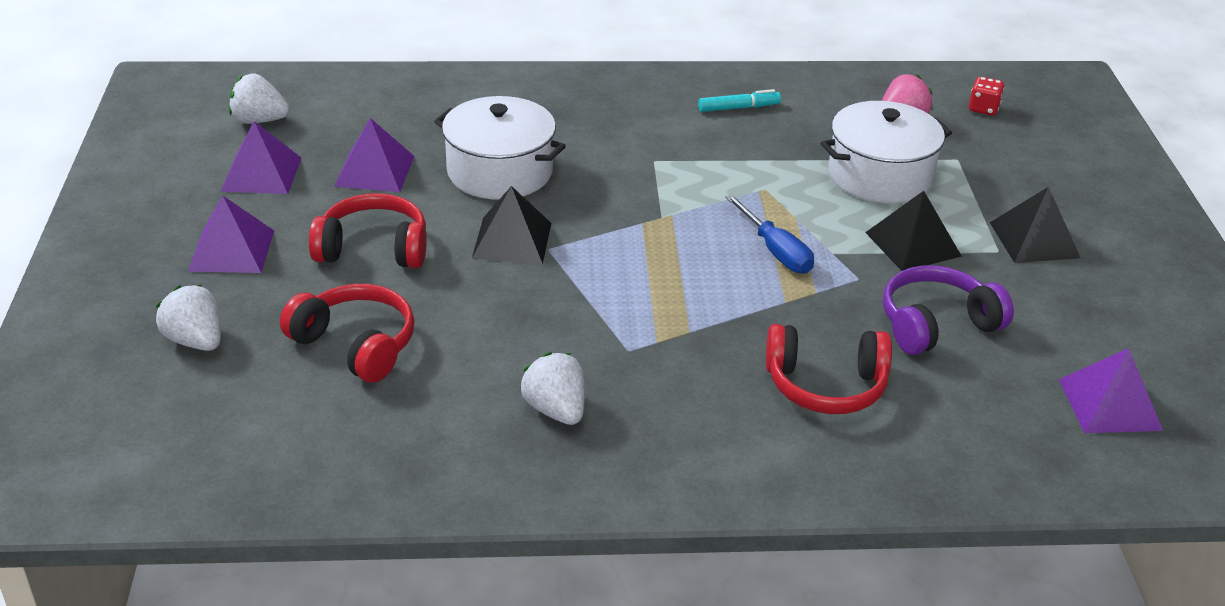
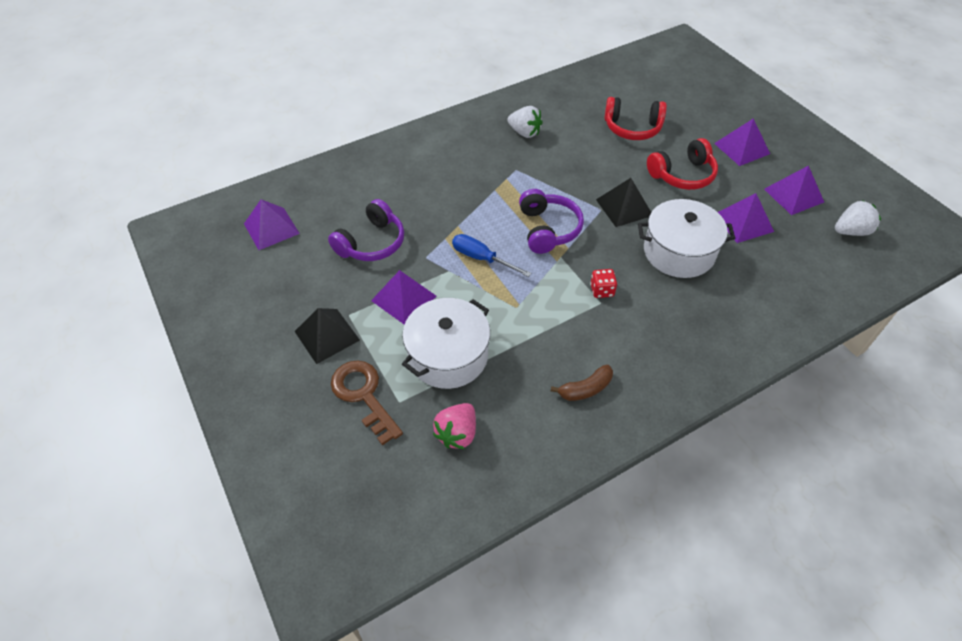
camera: 155 degrees right, 15 degrees up
(195, 341) = (695, 106): white strawberry -> none
(650, 252) = (548, 229): none -> purple headphones
(738, 108) = (585, 389): turquoise marker -> brown banana
(825, 385) = (415, 186): red headphones -> none
(912, 244) = (404, 298): black pyramid -> purple pyramid
(983, 108) = (395, 487): red dice -> red dice (602, 290)
(998, 175) = (364, 395): none -> brown key

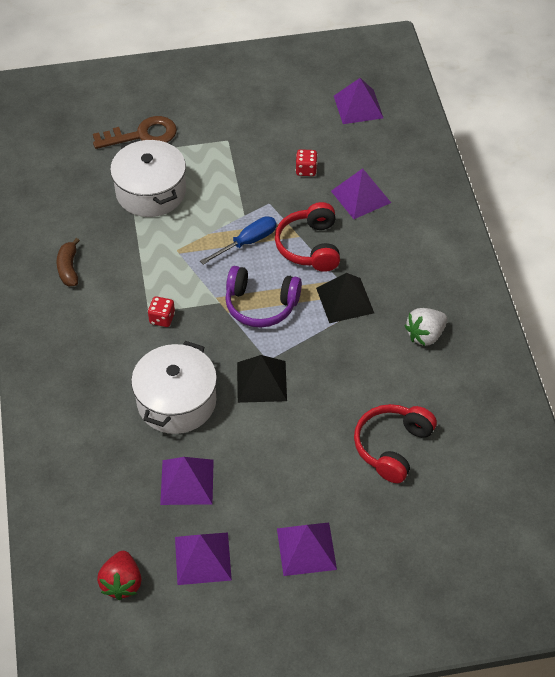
camera: 110 degrees right, 0 degrees up
(326, 335) = (213, 124): black pyramid -> black pyramid (345, 300)
(372, 243) = (306, 170): purple headphones -> red dice
(404, 298) = (227, 178): purple pyramid -> purple pyramid (360, 196)
(457, 433) = (77, 180): pink strawberry -> none
(682, 175) = (287, 460): red headphones -> red headphones (310, 246)
(851, 231) = (122, 583): white strawberry -> red strawberry

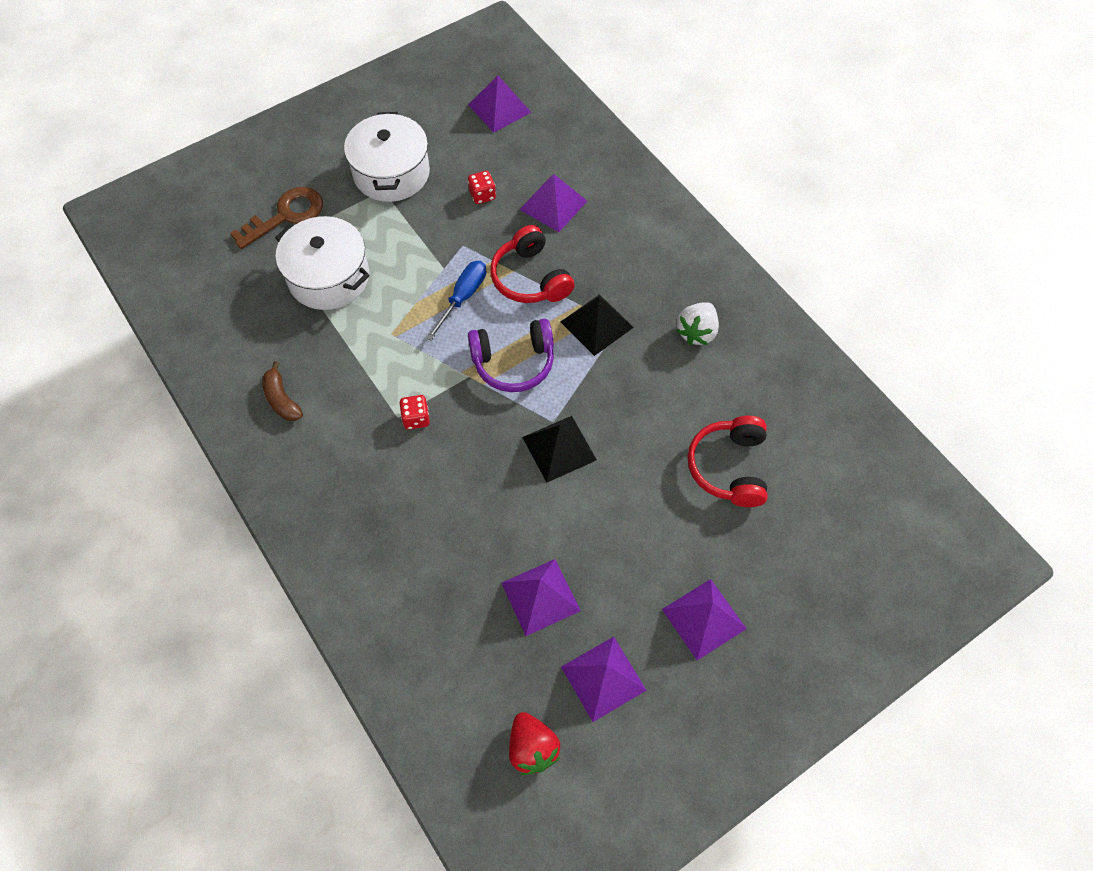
camera: 25 degrees left, 10 degrees up
(176, 401) = (481, 508): white pot -> white pot (391, 173)

